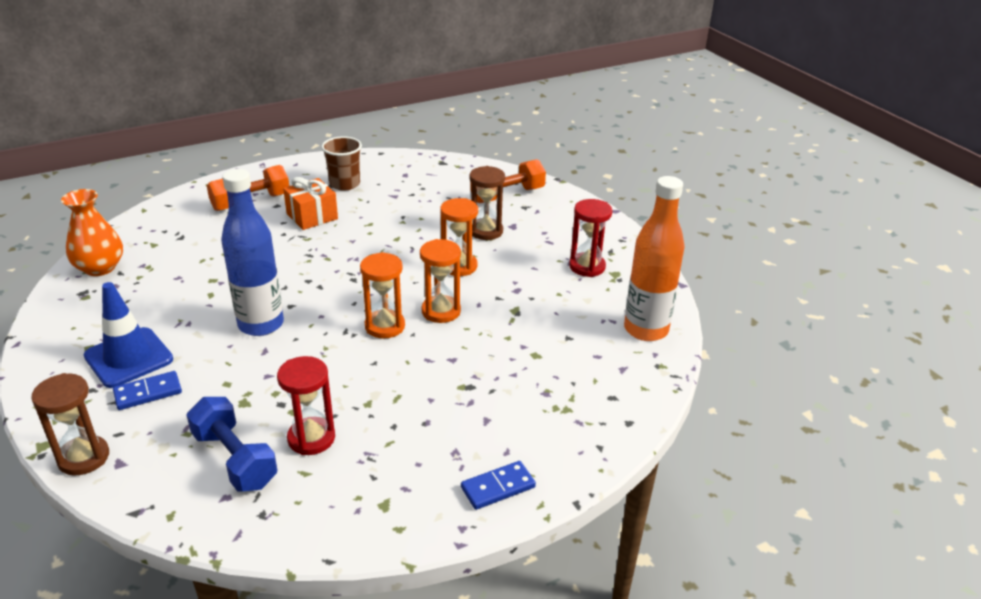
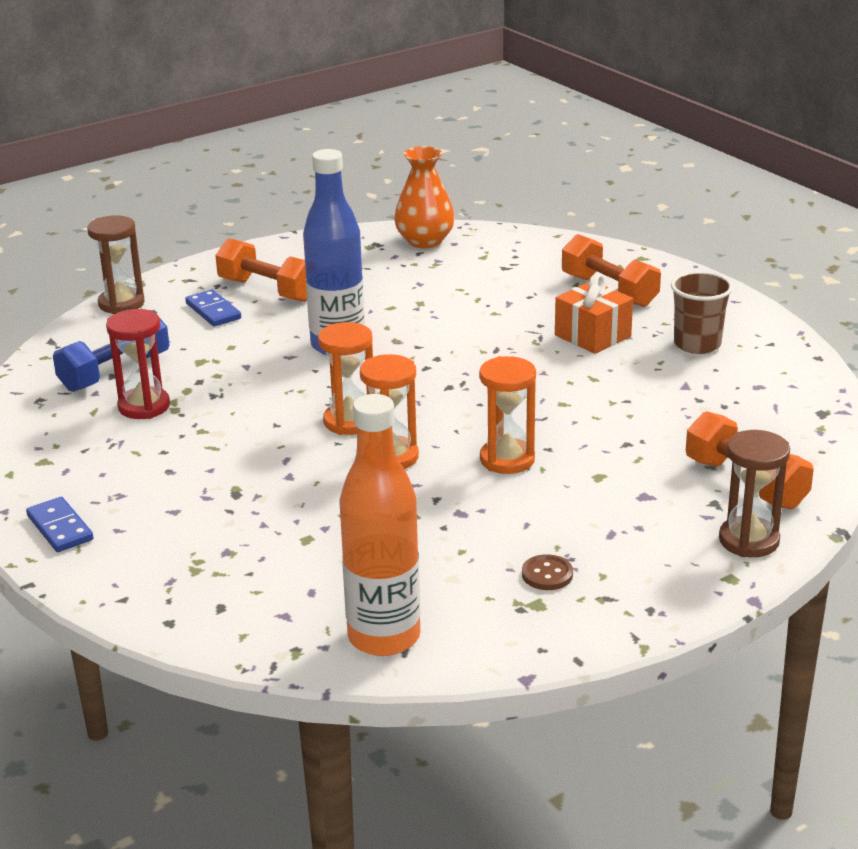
camera: 85 degrees right, 5 degrees down
(129, 358) = (268, 290): blue traffic cone -> orange dumbbell
(486, 231) = (616, 473): brown hourglass -> brown hourglass (749, 540)
(587, 267) = (547, 574): red hourglass -> brown button

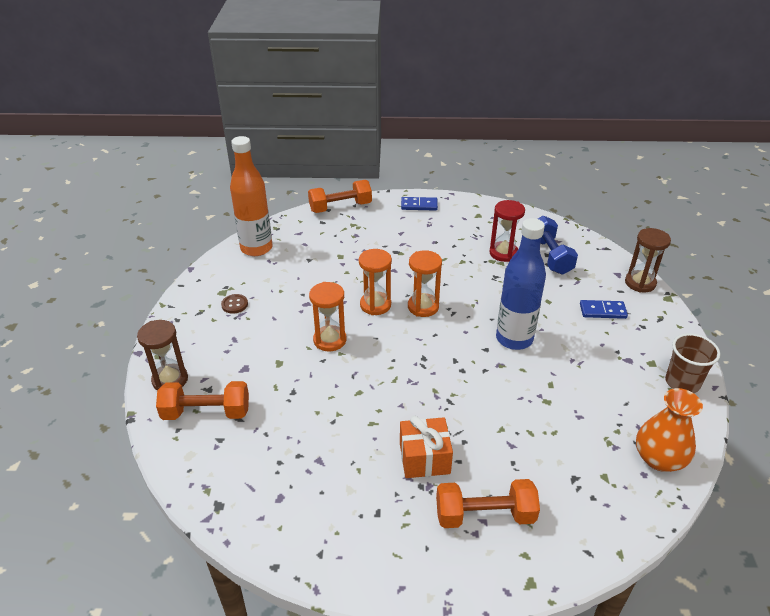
camera: 125 degrees right, 10 degrees up
(268, 290) = (619, 343): orange dumbbell -> orange dumbbell (340, 207)
(697, 344) = (360, 507): brown cup -> brown cup (682, 383)

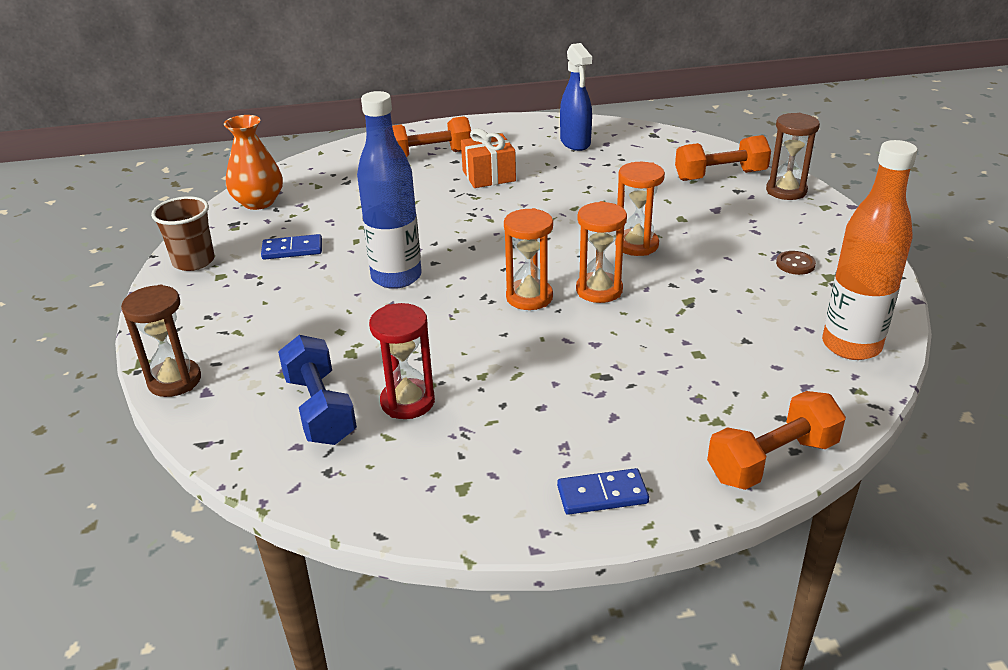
camera: 170 degrees right, 5 degrees down
(313, 506) = (575, 143): none -> blue spray bottle
(602, 311) = (259, 328): blue domino -> blue domino (292, 250)

